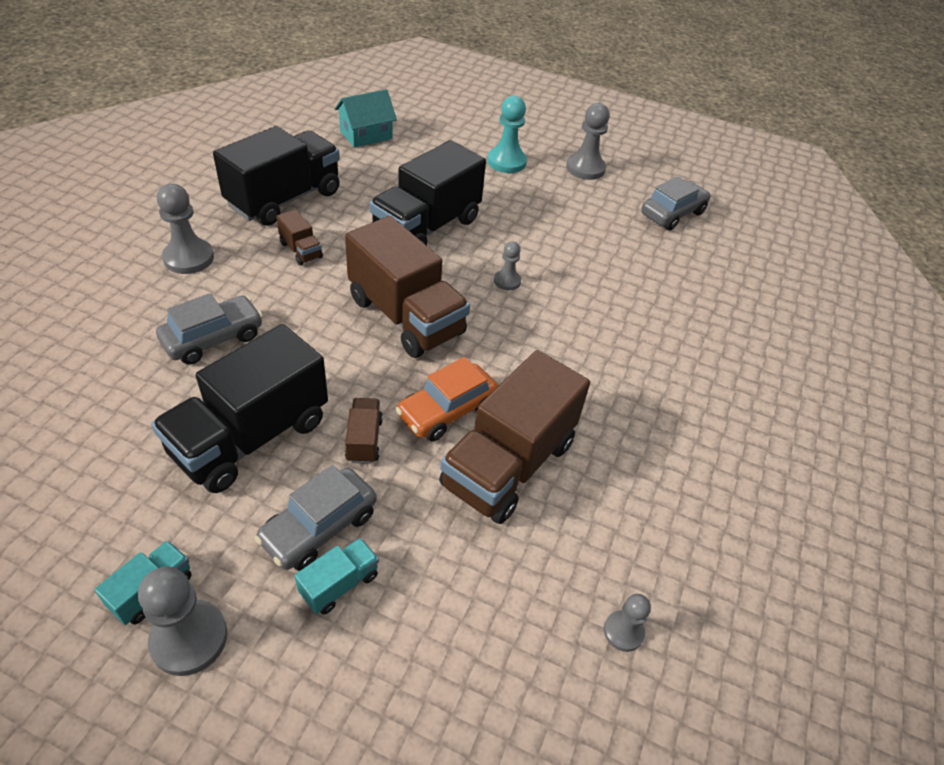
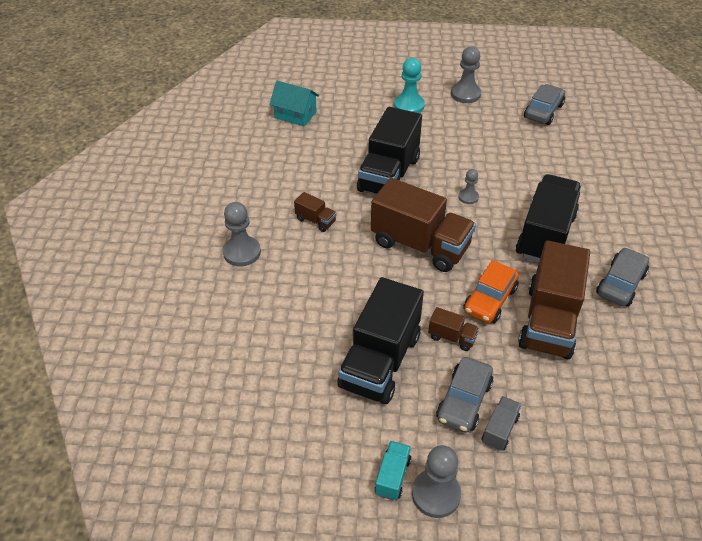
camera: 15 degrees left, 0 degrees up
(213, 338) = (304, 304): grey car -> grey car (620, 284)
(284, 199) = (275, 185): black truck -> black truck (545, 235)
(339, 584) = (499, 430): turquoise truck -> grey truck
(364, 440) = (452, 337): brown truck -> brown truck turned 135 degrees clockwise
(366, 135) = (295, 115): turquoise house -> turquoise house turned 75 degrees clockwise
(623, 631) = (674, 395): grey pawn -> none

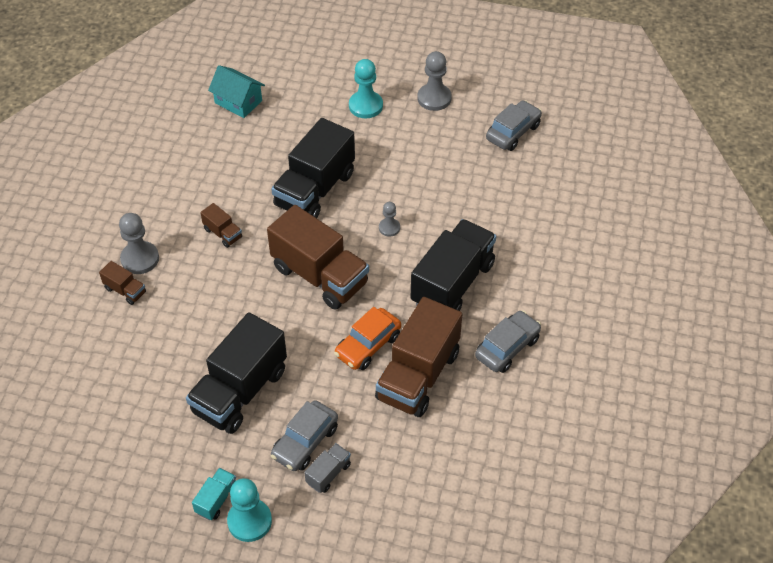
camera: 10 degrees right, 5 degrees up
(436, 494) = (249, 521): grey pawn -> turquoise pawn
(452, 337) = (316, 378): brown truck -> brown truck (125, 290)

